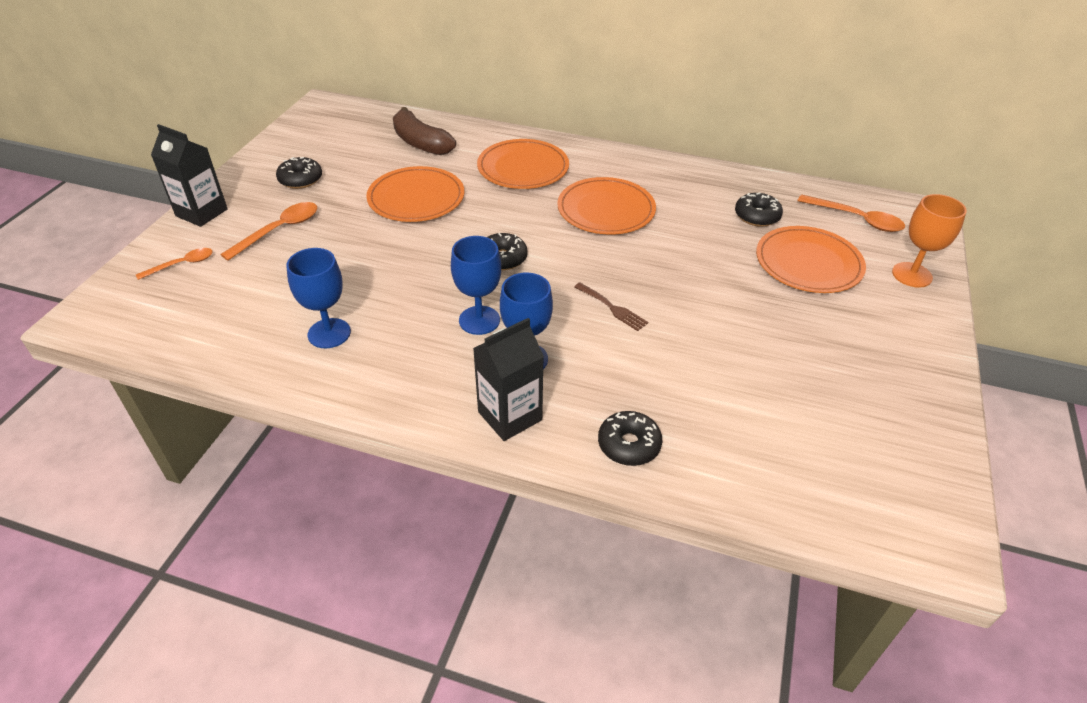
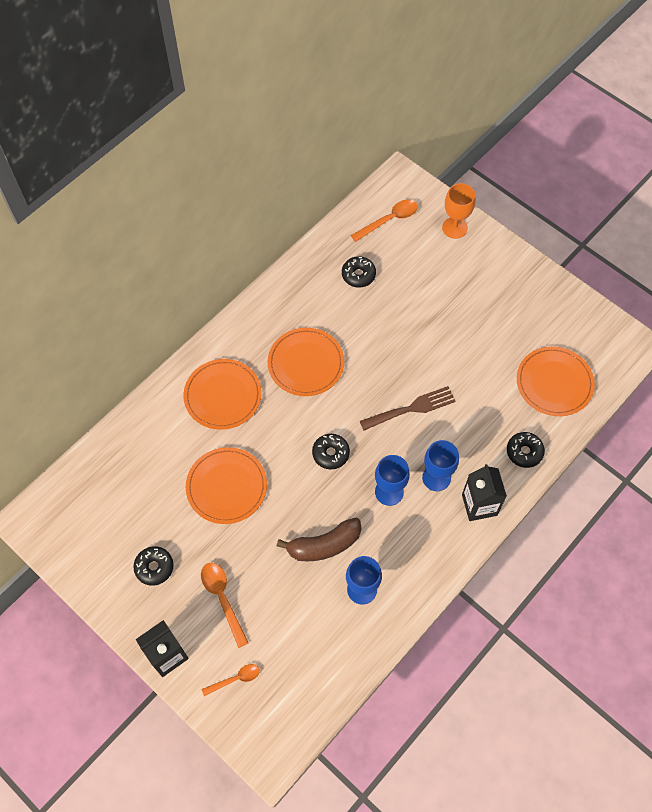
camera: 65 degrees left, 20 degrees up
(181, 265) = (235, 679): orange spoon -> orange spoon turned 75 degrees clockwise
(421, 143) = (144, 458): brown banana -> brown banana (324, 545)
(612, 308) = (411, 408): brown fork -> brown fork, size x1.64
(808, 263) = (419, 275): orange plate -> orange plate (554, 383)

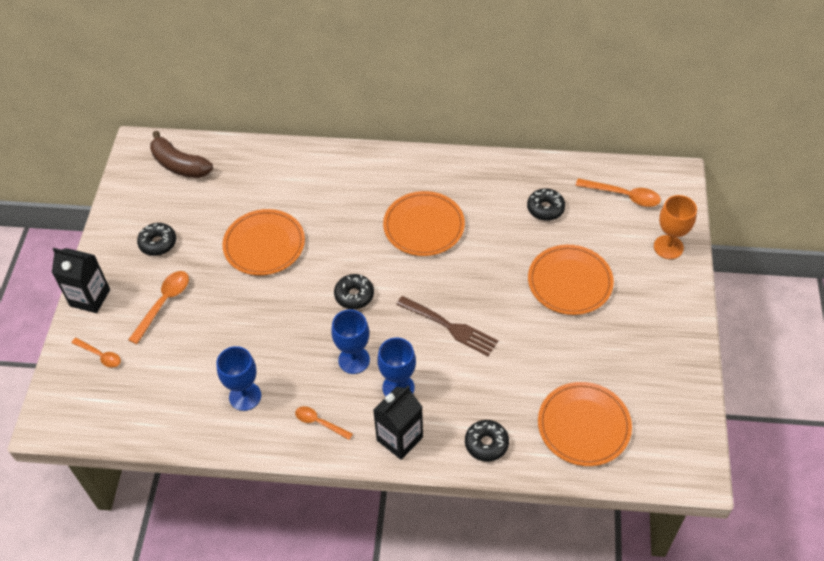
camera: 55 degrees right, 10 degrees down
(223, 395) = (343, 191): orange plate -> orange plate (570, 282)
(324, 545) = (265, 343): brown banana -> brown banana (179, 165)
(425, 550) = (319, 423): none -> orange spoon

